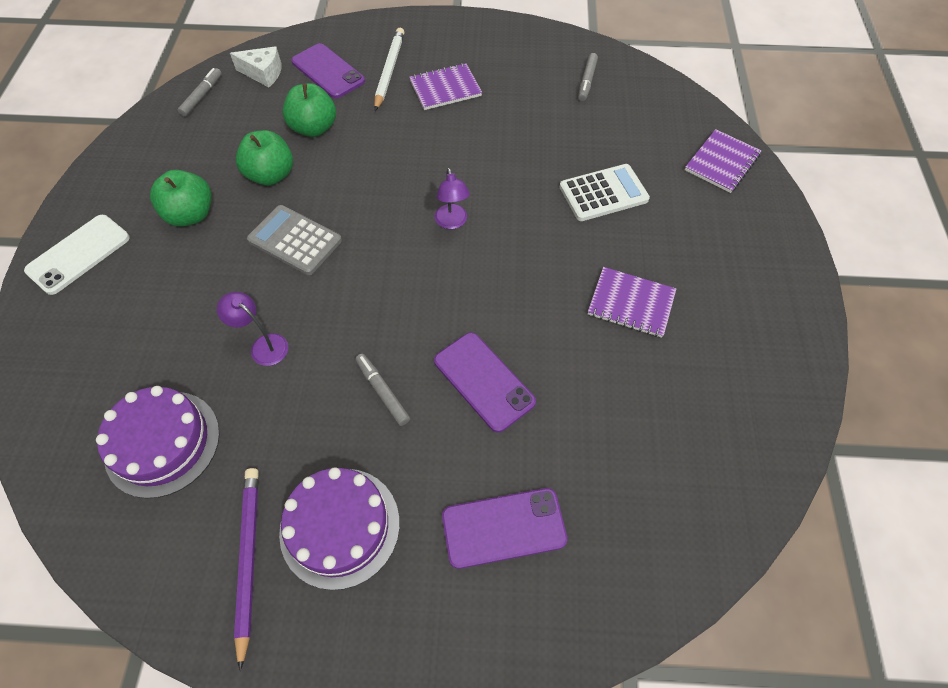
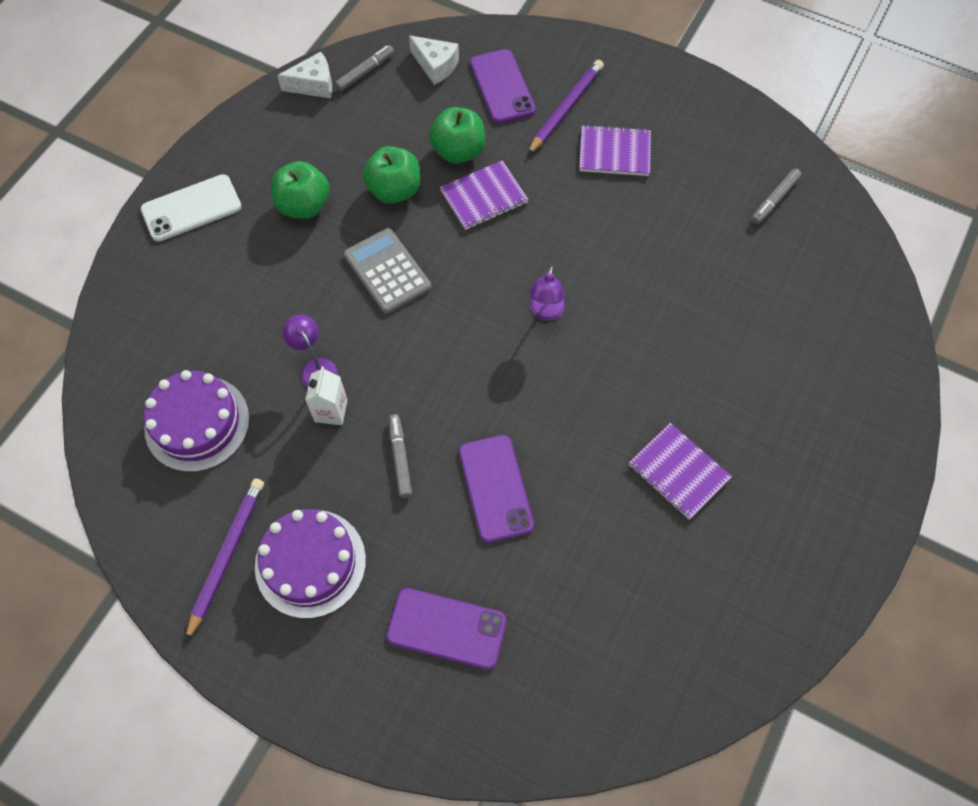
camera: 25 degrees right, 5 degrees up
(158, 119) = (313, 85): none -> white cheese
(296, 377) = (331, 411): none -> white carton
(389, 70) = (566, 108): white pencil -> purple pencil
(603, 193) = (718, 341): white calculator -> none
(722, 163) = (869, 357): purple notebook -> purple notebook (484, 197)

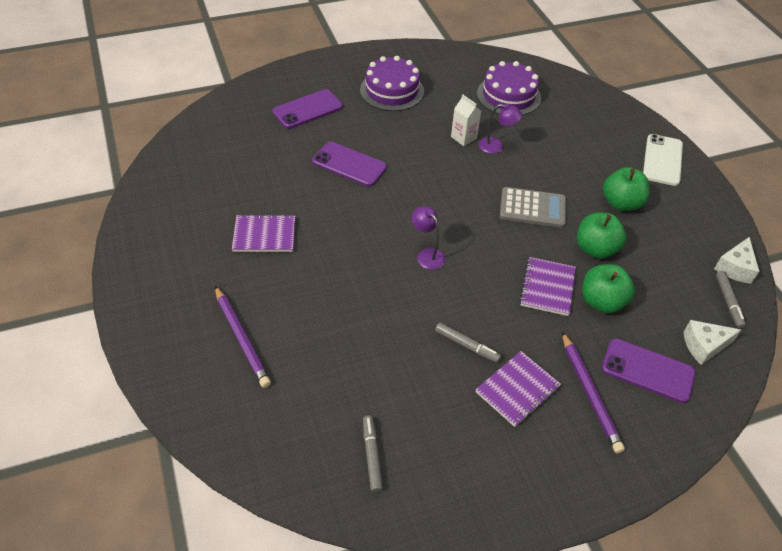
camera: 130 degrees right, 15 degrees down
(227, 555) = (427, 72): purple pencil -> purple pencil (241, 338)
(400, 458) = (408, 144): grey marker -> grey marker (466, 346)

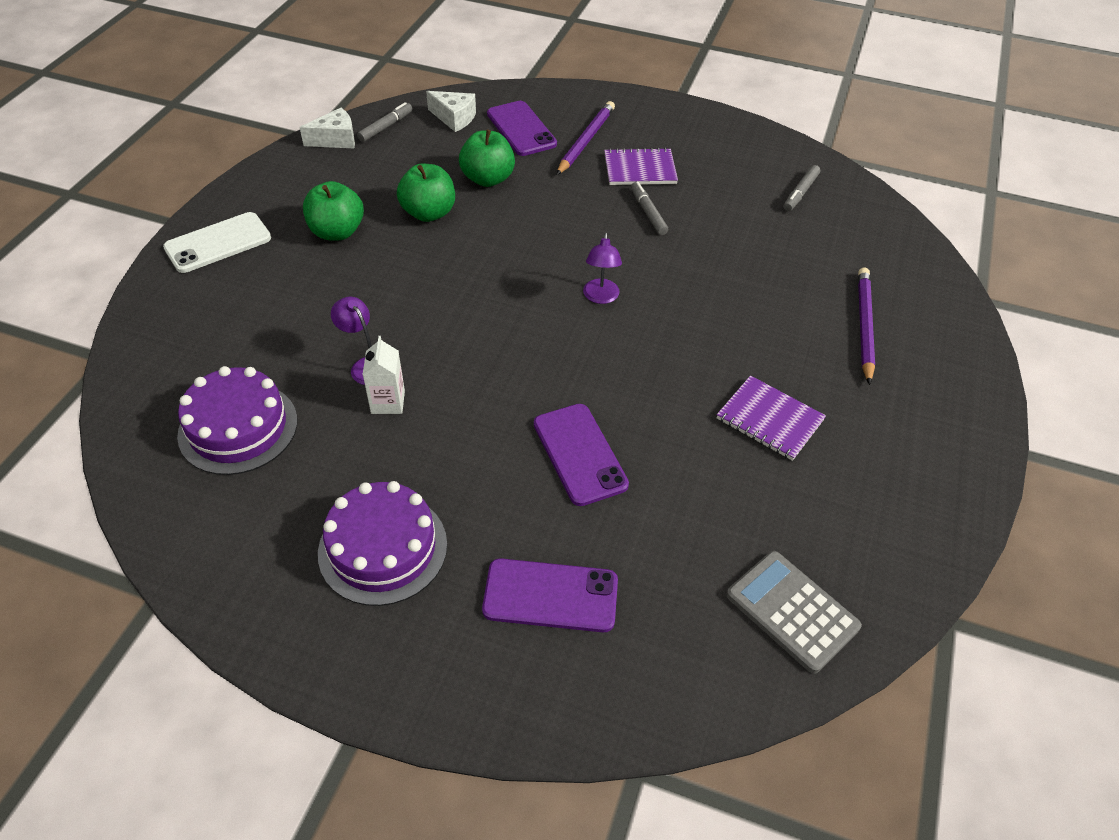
camera: 140 degrees left, 0 degrees up
(532, 208) = (431, 278): grey calculator -> grey calculator (792, 611)
(547, 287) = (519, 211): purple notebook -> none

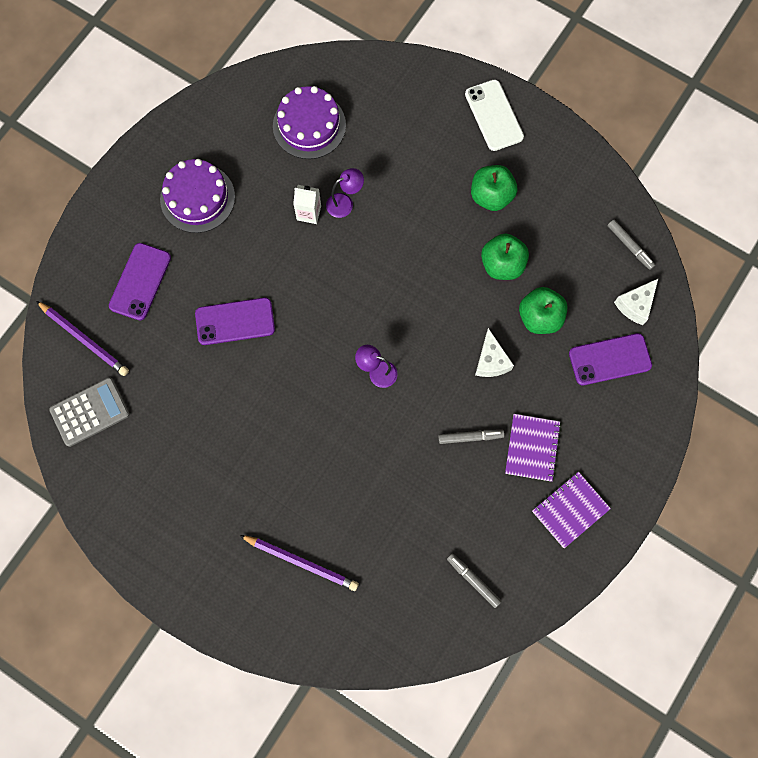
camera: 105 degrees right, 25 degrees up
(335, 139) = (616, 205): white cheese -> white cheese (491, 361)
(586, 140) = (583, 412): purple pencil -> purple pencil (84, 339)
(769, 420) = (230, 453): purple notebook -> purple notebook (570, 510)

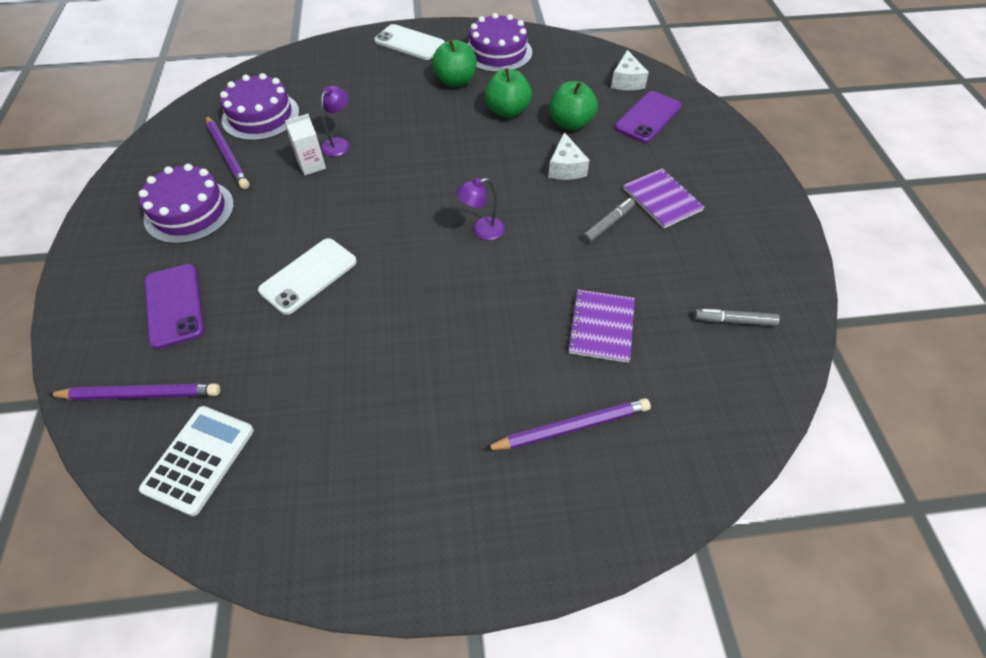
camera: 40 degrees left, 20 degrees down
(90, 412) = (199, 459): grey calculator -> white calculator
(235, 321) = (308, 276): purple phone -> white phone
(258, 154) = (227, 154): none -> purple pencil
(491, 361) = (566, 168): white cheese -> white cheese turned 45 degrees clockwise
(559, 185) = (498, 52): none -> purple cake
(570, 510) = (739, 219): purple notebook -> purple notebook (601, 327)
(630, 246) = (584, 56): grey marker -> none

